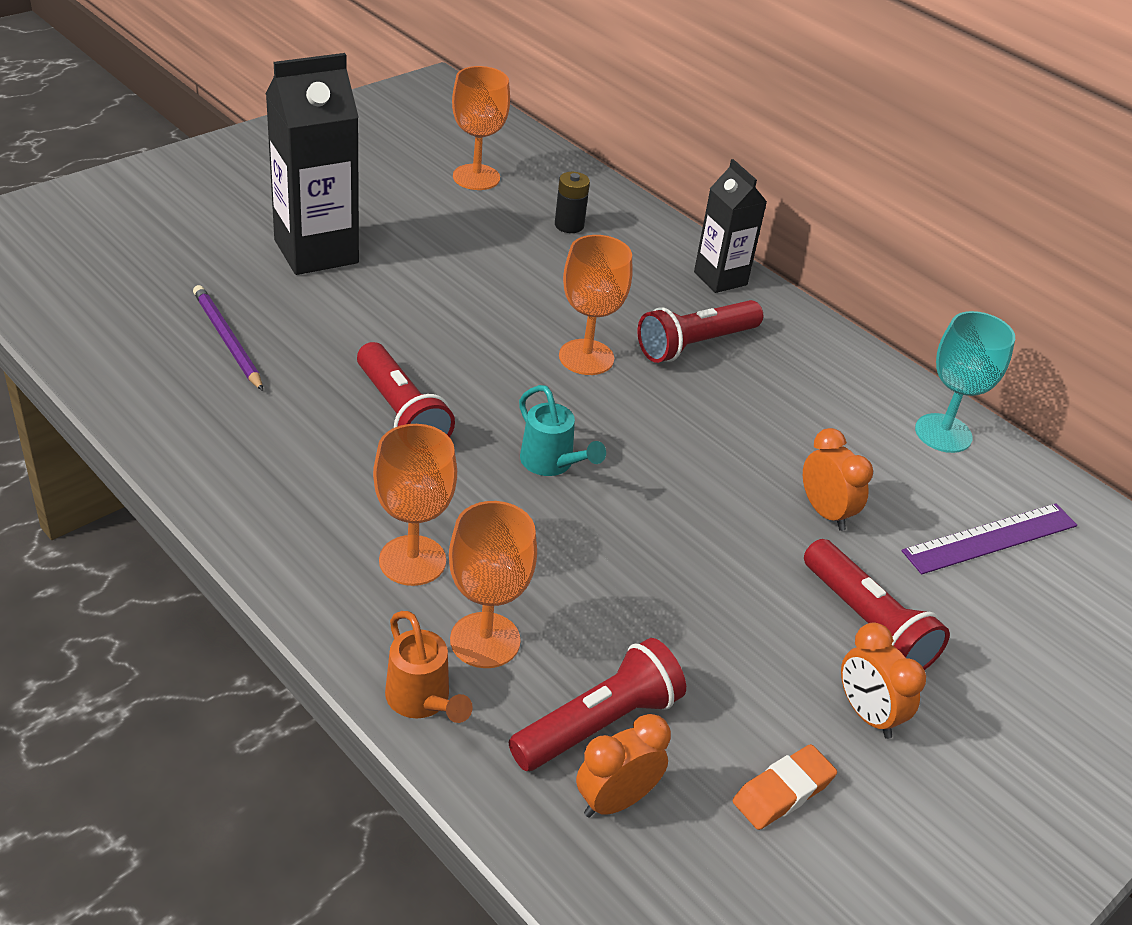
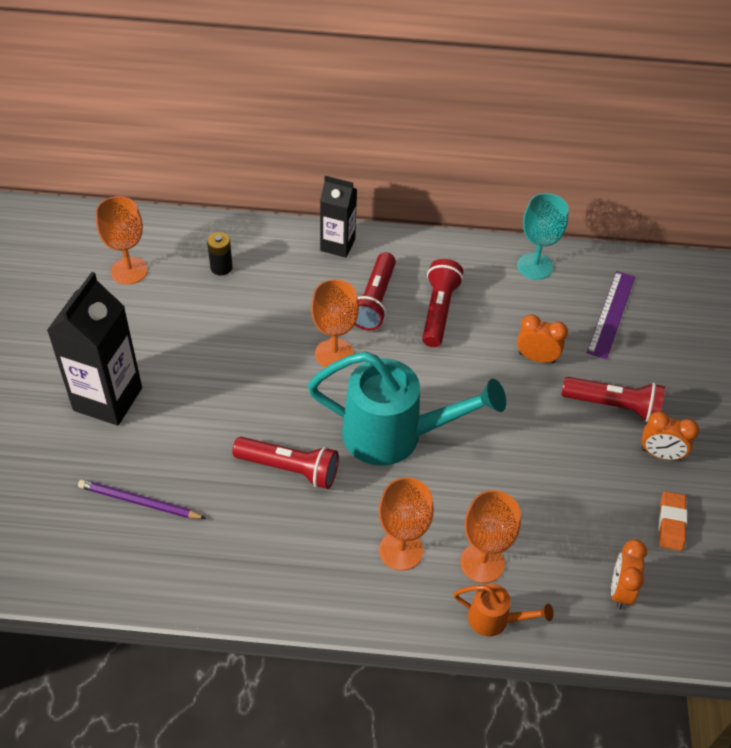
camera: 40 degrees left, 10 degrees up
(551, 463) = (394, 435): turquoise watering can -> turquoise watering can, size x2.18
(598, 724) = (573, 559): red flashlight -> red flashlight (438, 311)

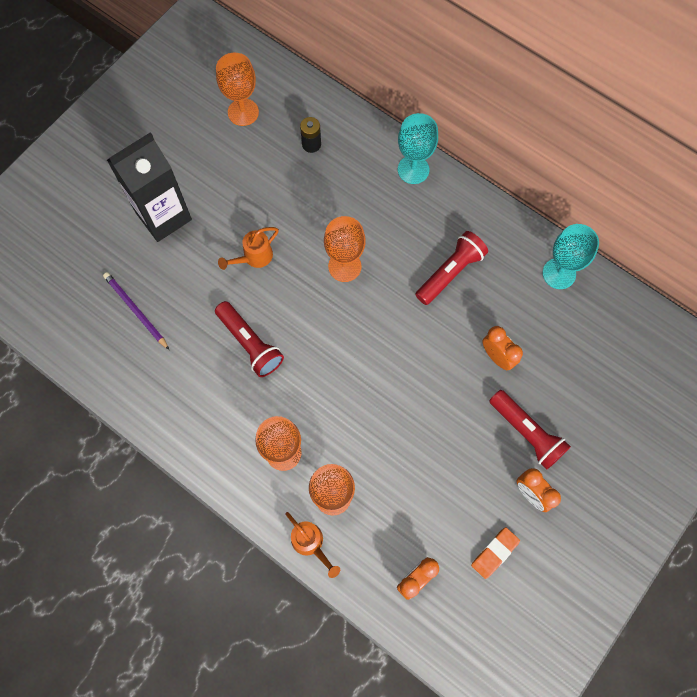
camera: 35 degrees right, 20 degrees up
(235, 390) = (254, 257): none -> orange watering can
(337, 245) = (413, 169): black carton -> turquoise goblet
(374, 301) = (406, 236): red flashlight -> none
(394, 435) = (341, 360): turquoise watering can -> none
(611, 314) = (589, 352): purple ruler -> none

